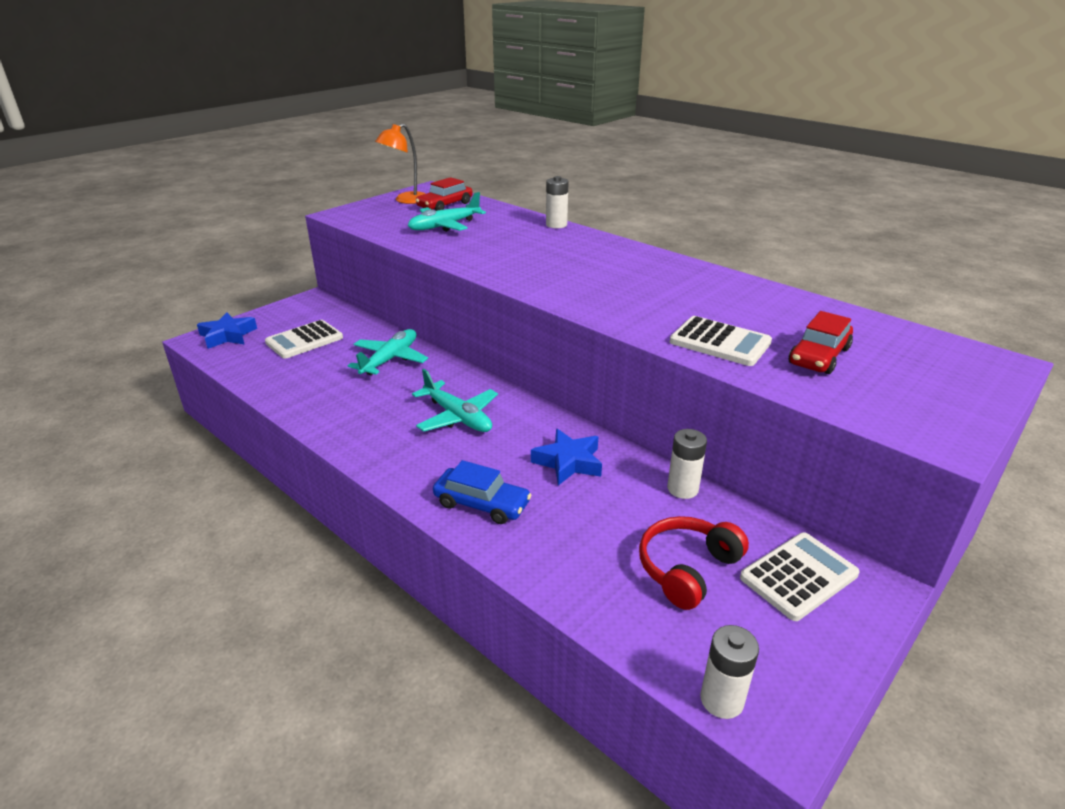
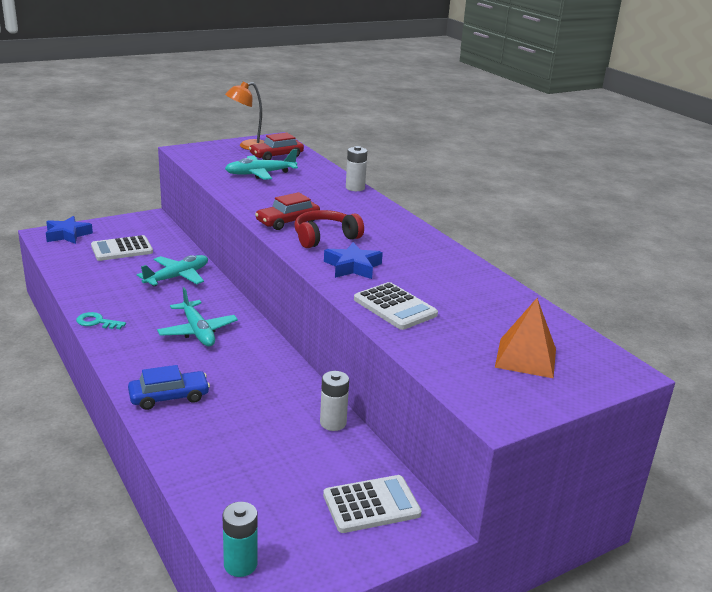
camera: 15 degrees right, 5 degrees down
(332, 431) = (97, 322): none -> turquoise key
(482, 504) = (169, 397): blue car -> blue car turned 60 degrees counterclockwise
(568, 462) = (258, 383): blue star -> blue star (353, 267)
(687, 569) = (288, 478): red headphones -> red headphones (325, 237)
(721, 700) = (240, 564): white battery -> turquoise battery
(818, 356) = (466, 334): red car -> red car (287, 221)
(900, 369) = (526, 357): none -> orange pyramid

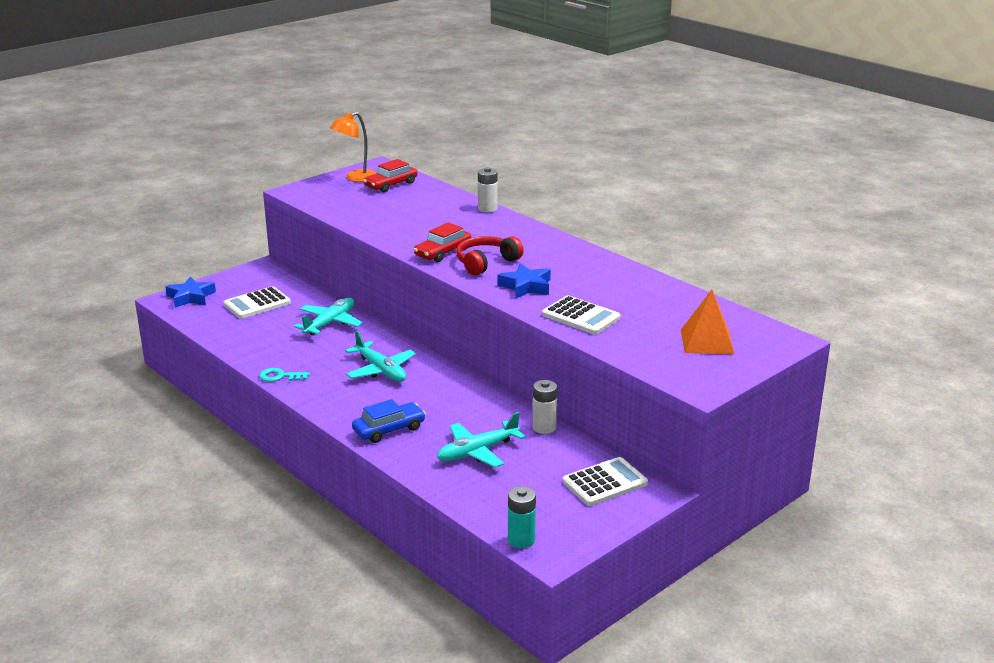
camera: 10 degrees left, 0 degrees up
(260, 174) = (387, 207): turquoise plane -> turquoise plane (478, 451)

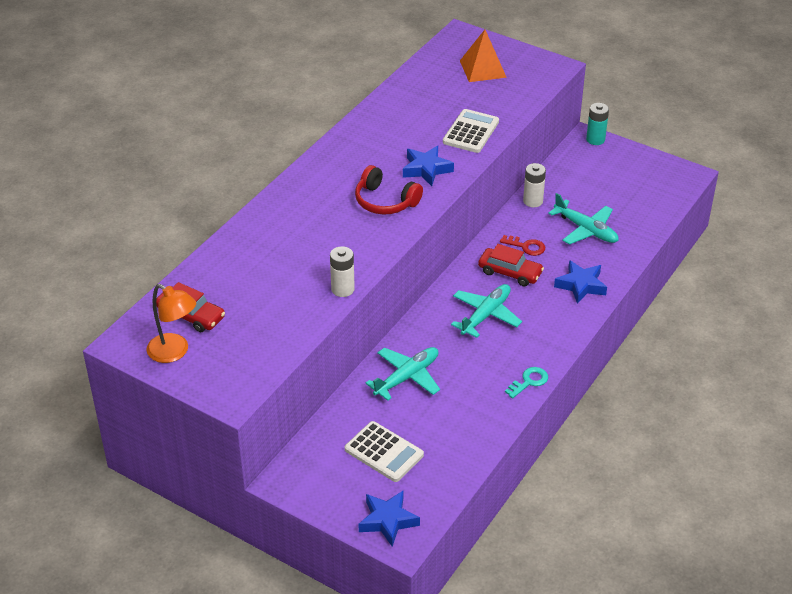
camera: 105 degrees left, 15 degrees up
(280, 376) = (529, 381): turquoise key -> turquoise key turned 120 degrees counterclockwise
(330, 323) = (406, 377): turquoise plane -> turquoise plane turned 120 degrees clockwise
(389, 429) = (581, 285): blue car -> blue star
(443, 252) = (371, 234): red car -> red car (510, 272)
(468, 409) = (526, 246): none -> red key
(487, 209) = (246, 225): white battery -> white battery (342, 289)
(521, 540) = (680, 190): turquoise battery -> turquoise battery (595, 139)
(605, 483) = (591, 162): white calculator -> none

